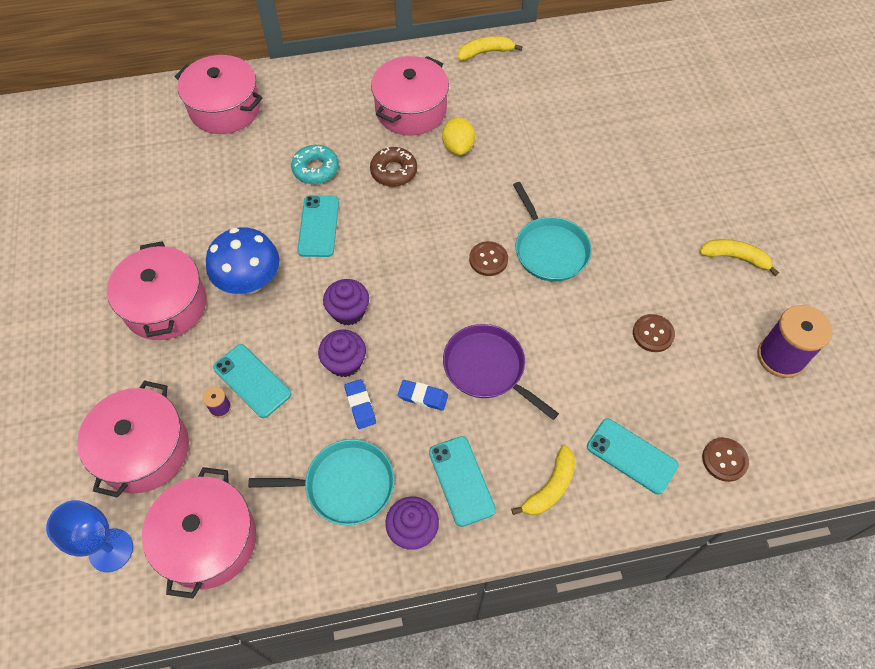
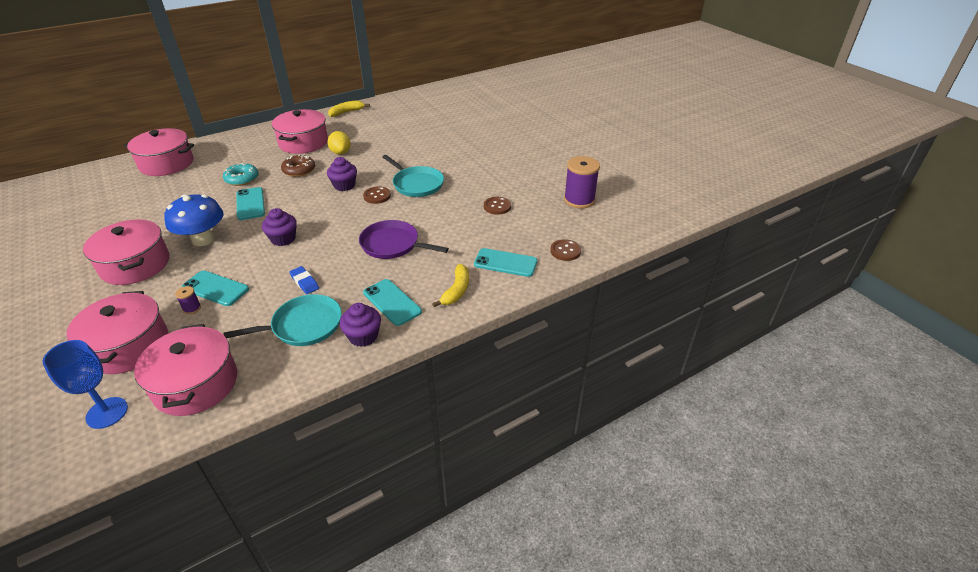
camera: 20 degrees left, 20 degrees down
(344, 362) = (287, 264): purple cupcake -> purple cupcake (344, 185)
(423, 396) = (350, 268): blue eraser -> none
(735, 258) = (534, 166): yellow banana -> none

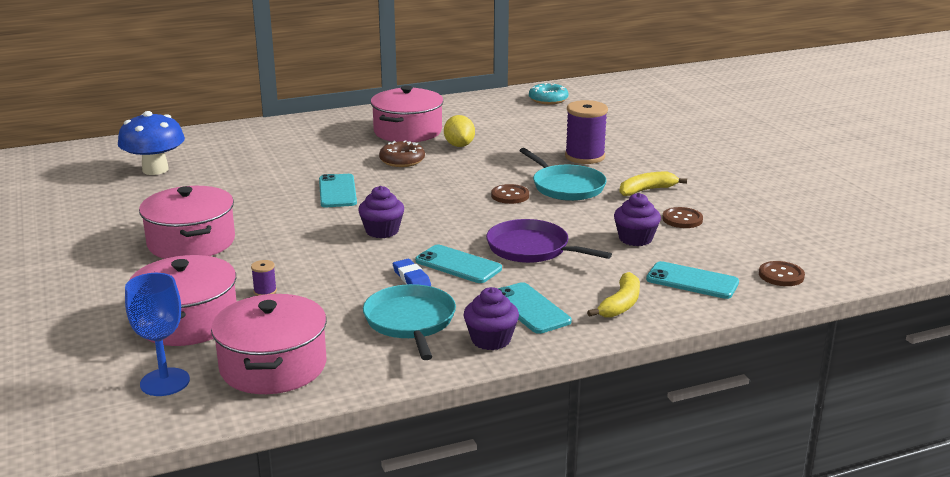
camera: 10 degrees right, 15 degrees down
(166, 164) = (226, 142): pink pot -> none
(203, 239) = (276, 223): blue mushroom -> blue mushroom (155, 170)
(215, 288) = (294, 274): turquoise phone -> turquoise phone (458, 265)
(242, 179) = (325, 164): turquoise donut -> turquoise donut (548, 99)
(303, 325) = (410, 322): turquoise pan -> turquoise pan turned 90 degrees counterclockwise
(344, 185) = (464, 181): purple cupcake -> purple cupcake (635, 239)
(346, 112) = (467, 102): yellow banana -> yellow banana (646, 190)
(579, 200) = (805, 221): purple spool -> purple spool (585, 157)

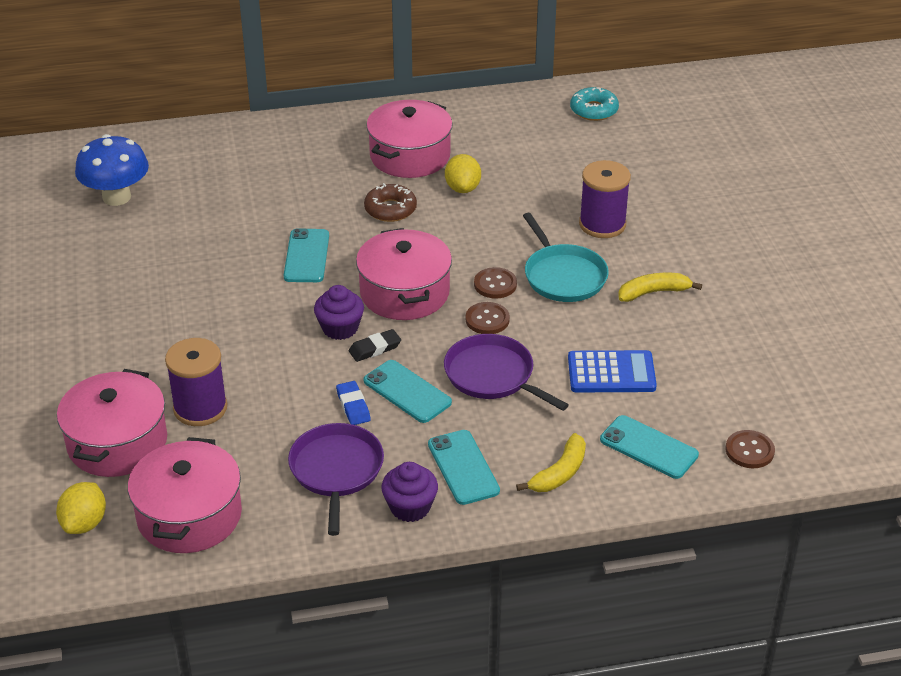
camera: 10 degrees right, 15 degrees up
(165, 382) = (84, 523): blue goblet -> yellow lemon
(191, 242) = (138, 323): pink pot -> pink pot (404, 293)
(265, 291) = (200, 408): purple spool -> purple spool, size x2.28
(410, 322) = (336, 471): turquoise pan -> purple pan
(418, 241) = (375, 348): none -> black eraser
(635, 239) = (611, 373): purple cupcake -> blue calculator
(682, 219) = (675, 347): brown button -> brown button (487, 320)

